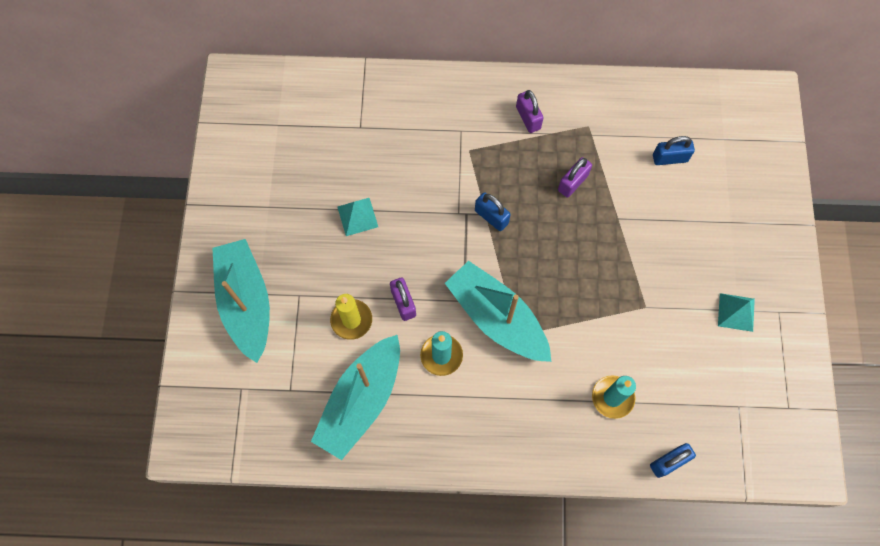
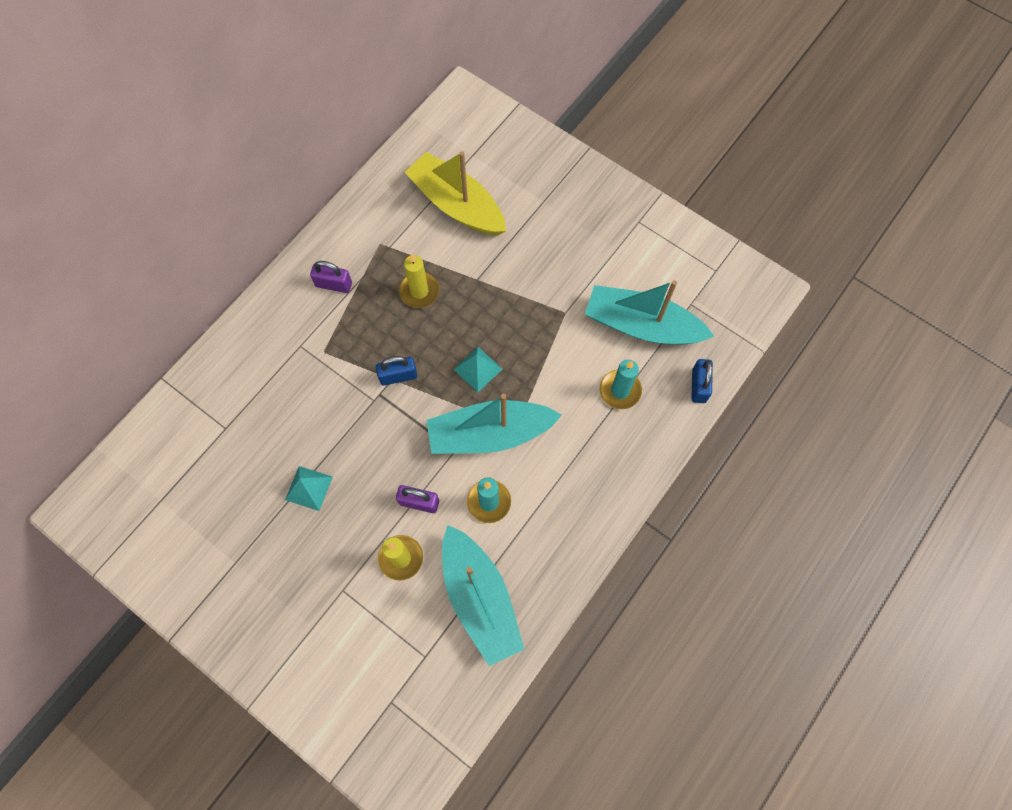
camera: 55 degrees left, 0 degrees up
(246, 303) = (313, 644): turquoise boat -> turquoise boat (642, 325)
(572, 183) = (419, 291): purple padlock -> yellow candle
(669, 158) = (457, 205): blue padlock -> yellow boat
(736, 312) = (617, 251): turquoise pyramid -> turquoise pyramid (478, 369)

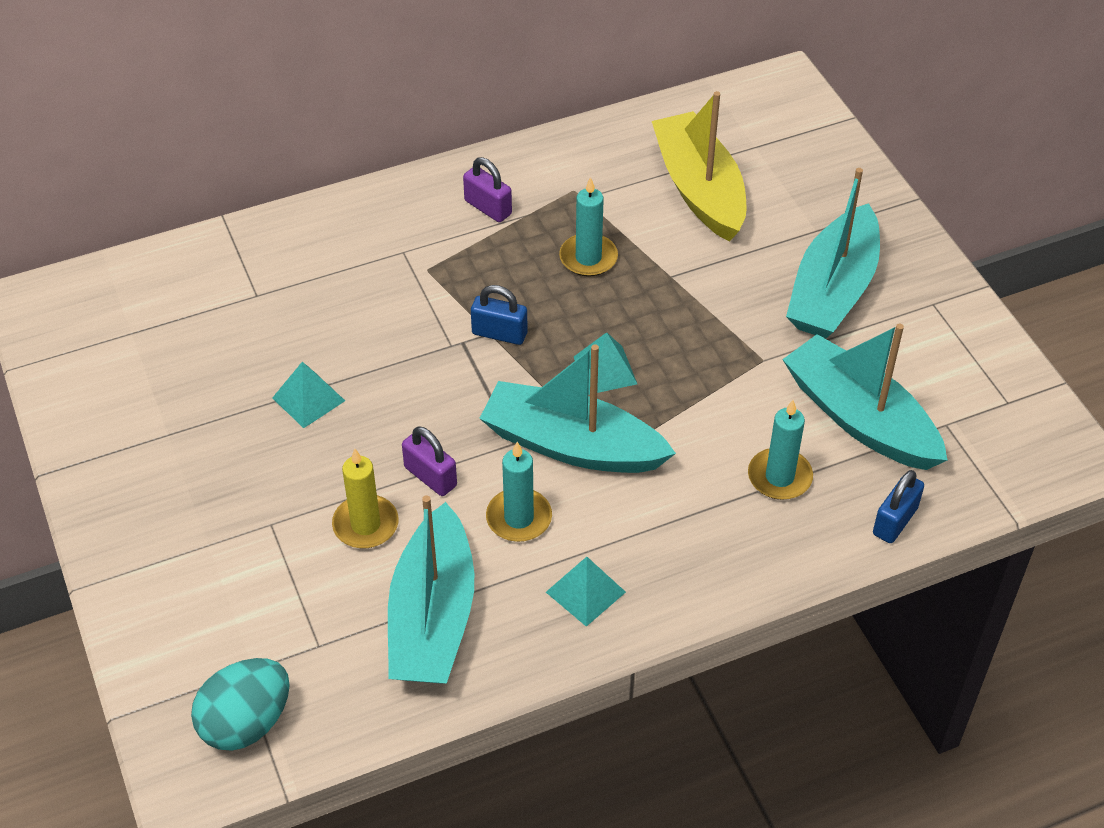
camera: 30 degrees right, 20 degrees down
(415, 733) = (246, 722): none -> turquoise egg
(419, 291) = (588, 258): yellow candle -> turquoise candle
(557, 530) = (585, 592): none -> turquoise pyramid
(577, 241) = (833, 290): none -> turquoise boat

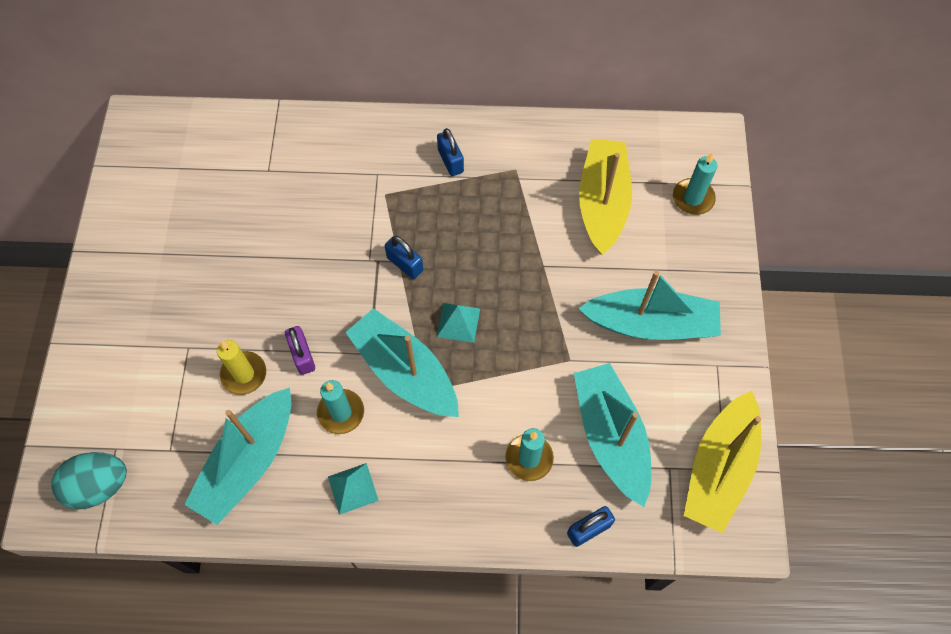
camera: 25 degrees right, 15 degrees up
(308, 399) = (258, 263): turquoise pyramid -> none
(488, 207) = (450, 161): purple padlock -> blue padlock
(588, 258) = (495, 228): turquoise candle -> turquoise candle (693, 198)
(833, 290) = (651, 324): turquoise boat -> turquoise boat turned 135 degrees counterclockwise
(1000, 403) = (719, 468): none -> yellow boat

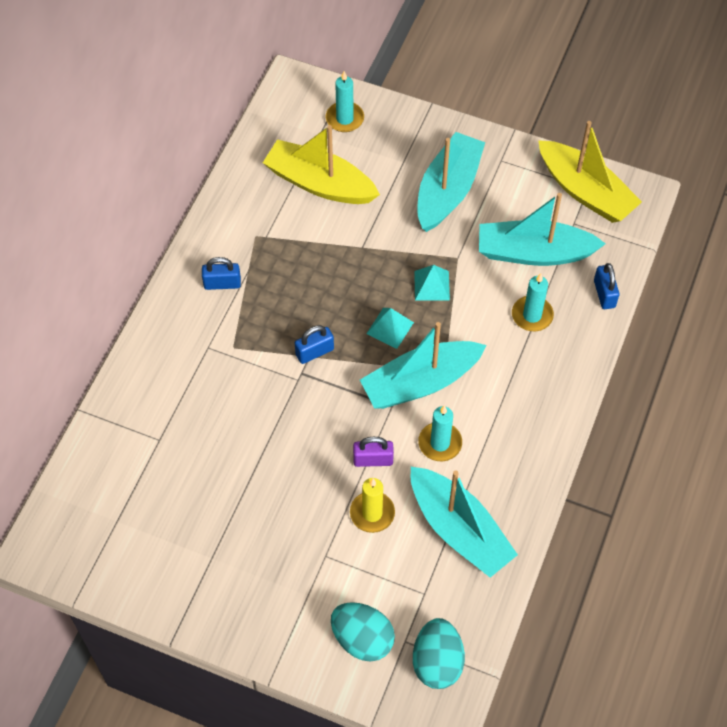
camera: 70 degrees left, 5 degrees down
(109, 409) = (362, 639): none -> turquoise egg
(353, 488) = (512, 452): turquoise pyramid -> turquoise pyramid (432, 285)

